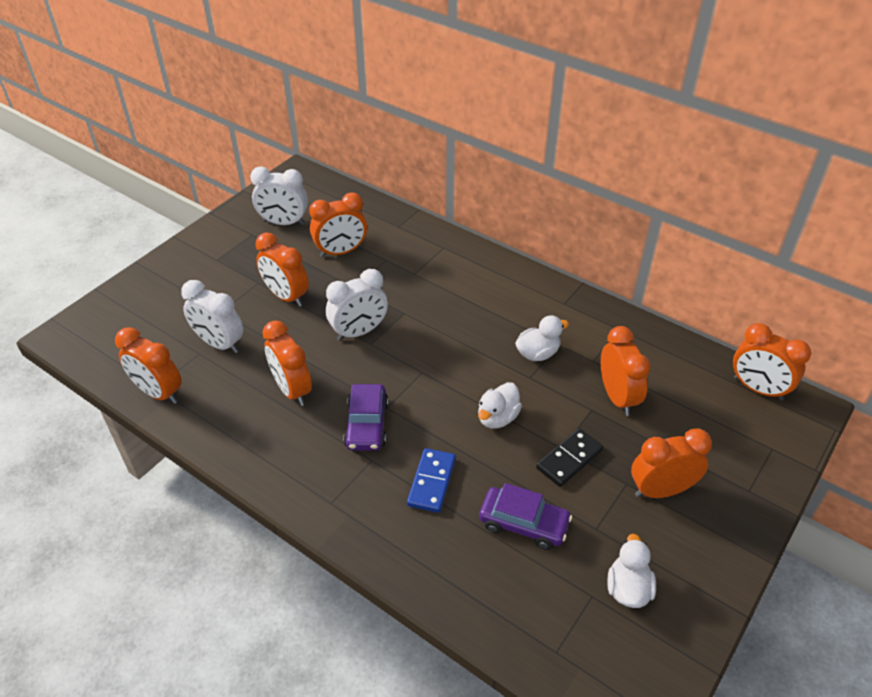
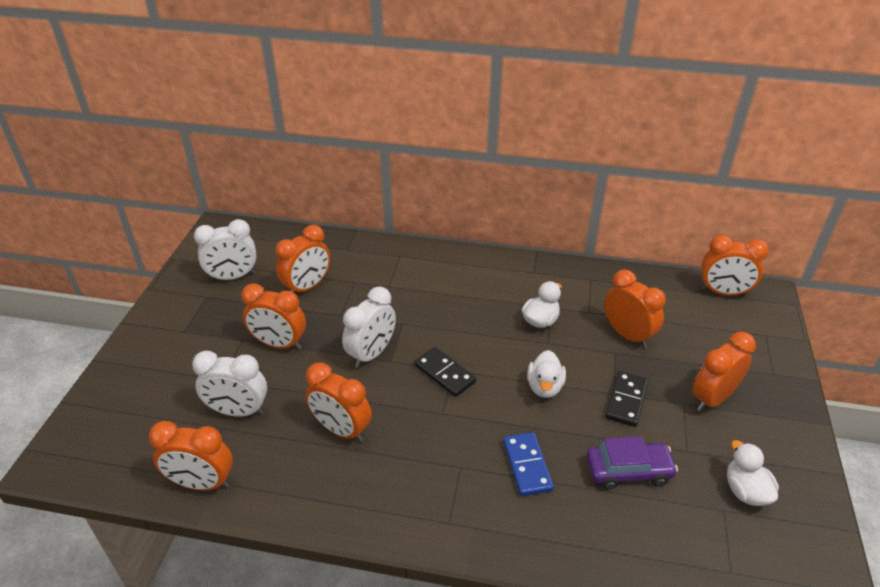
camera: 25 degrees left, 5 degrees down
(367, 424) = (434, 436): purple car -> none
(412, 372) = (444, 374): none -> black domino

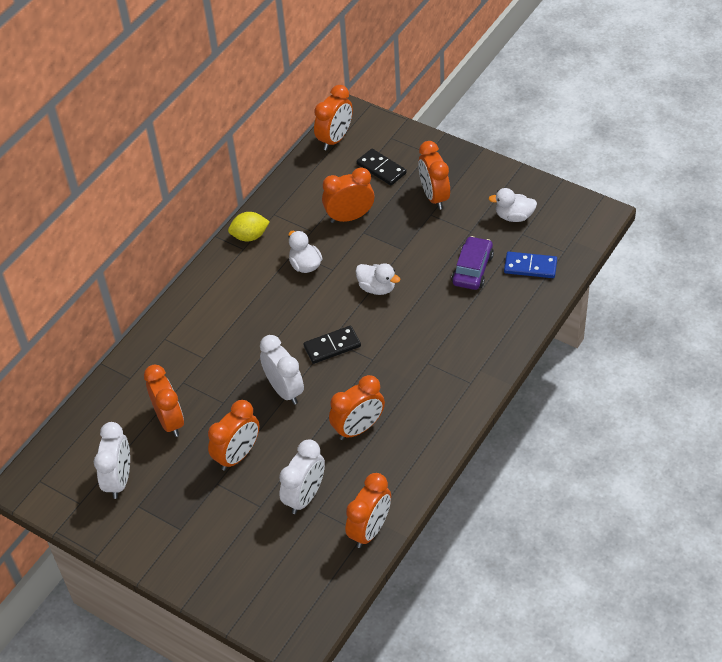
camera: 65 degrees left, 10 degrees up
(527, 465) = (443, 323): blue domino -> blue domino (530, 267)
(551, 271) = (250, 236): none -> yellow lemon
(626, 400) = (413, 245): black domino -> black domino (381, 169)

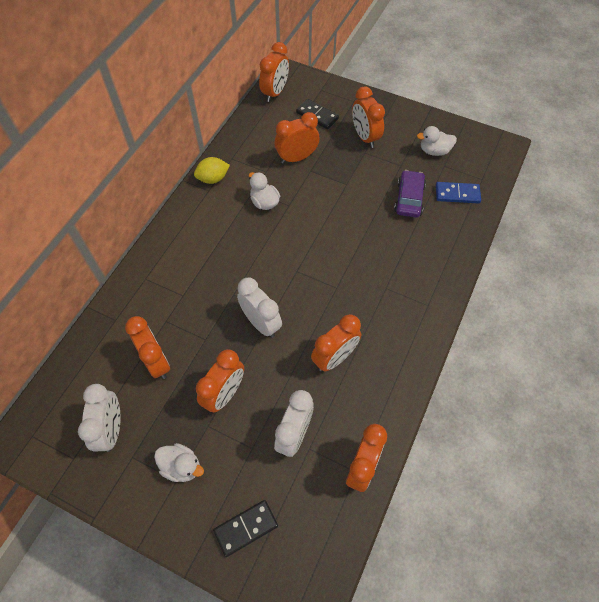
camera: 10 degrees left, 10 degrees up
(332, 346) = (298, 277): black domino -> black domino (246, 528)
(377, 288) = (330, 220): white duck -> white duck (181, 466)

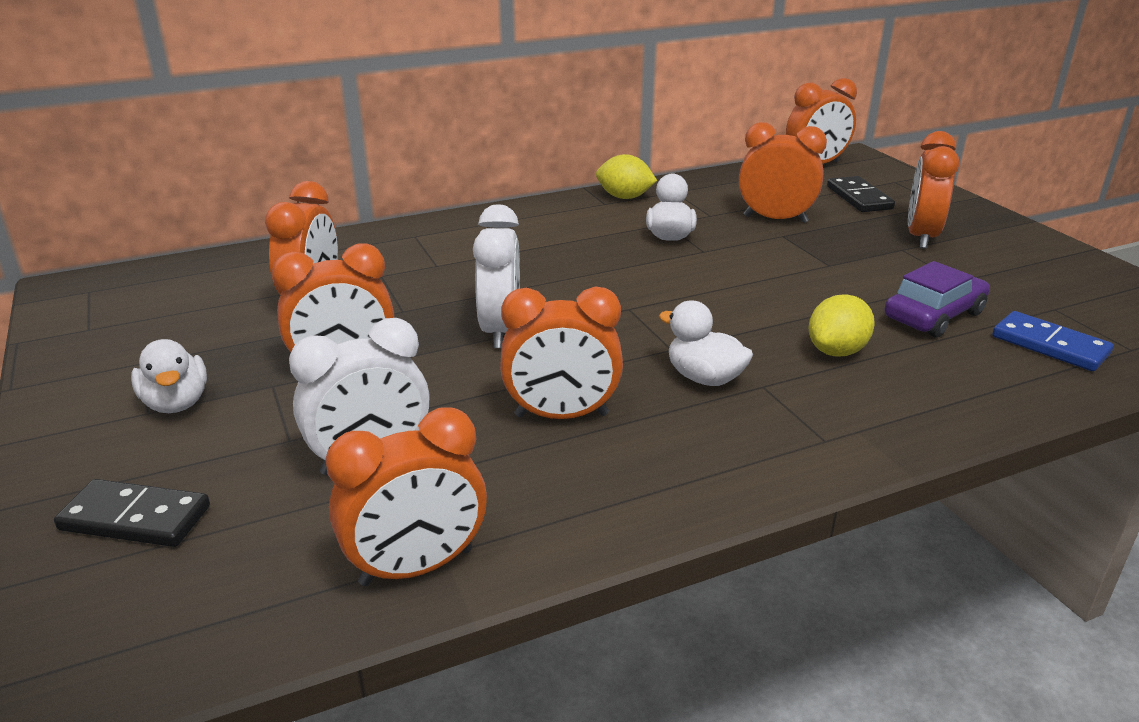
camera: 40 degrees right, 30 degrees down
(111, 429) = (167, 328): white clock -> none
(394, 247) = (836, 351): none -> yellow lemon
(434, 151) = (1049, 288): white duck -> white duck (704, 378)

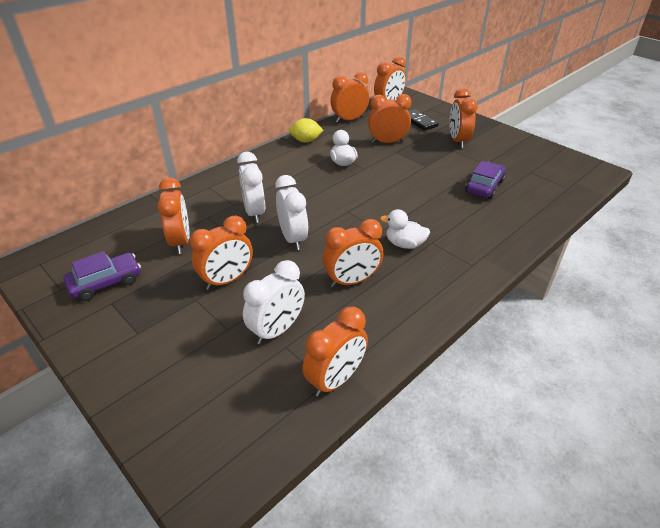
camera: 20 degrees left, 10 degrees up
(135, 518) = (179, 395): black domino -> none
(158, 333) = (106, 283): none -> purple car
(176, 403) = (150, 323): white duck -> none
(462, 282) = (254, 212): none -> white clock
(724, 178) = (349, 119): none -> orange clock
(836, 351) = (453, 216): yellow lemon -> none
(1050, 345) = (537, 193): blue domino -> none

